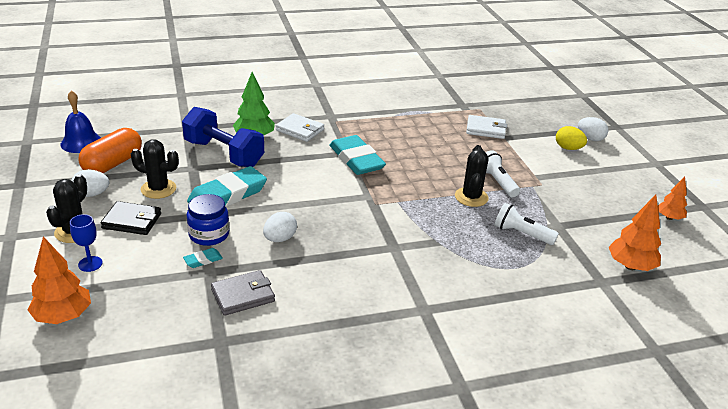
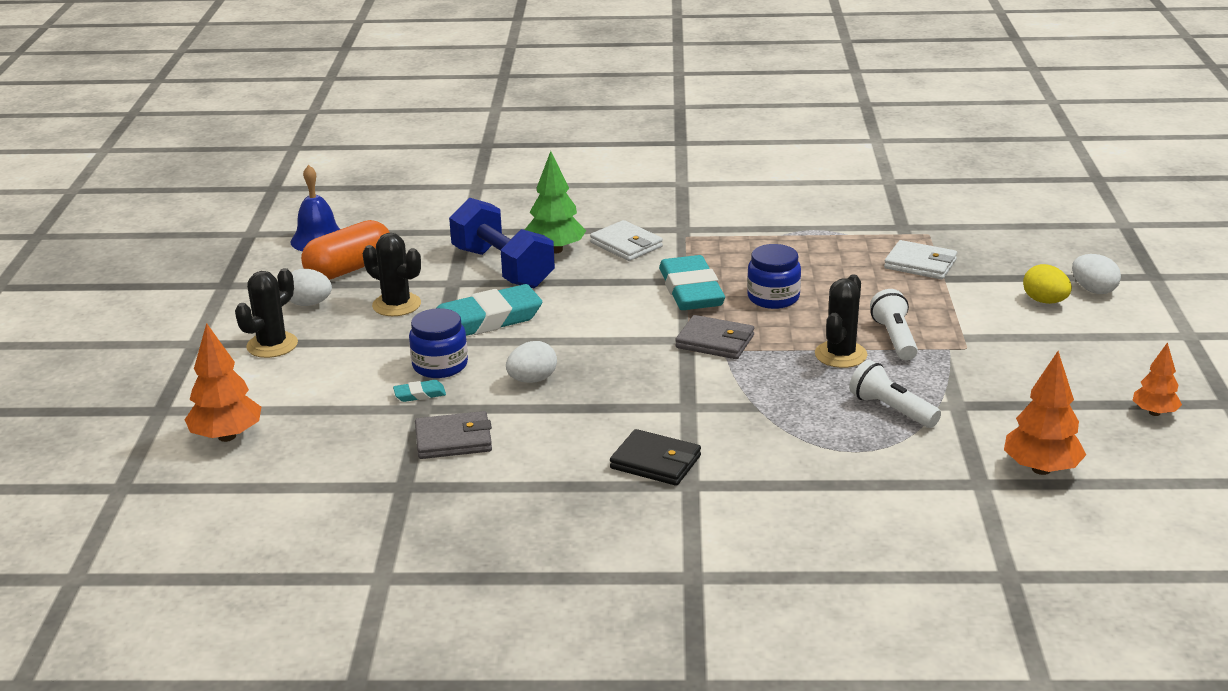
camera: 20 degrees right, 5 degrees down
(90, 264) = (278, 383): blue goblet -> none
(132, 221) = (347, 340): black wallet -> black wallet (655, 462)
(389, 196) = (715, 342): none -> grey wallet
(410, 160) = (773, 297): none -> blue jar

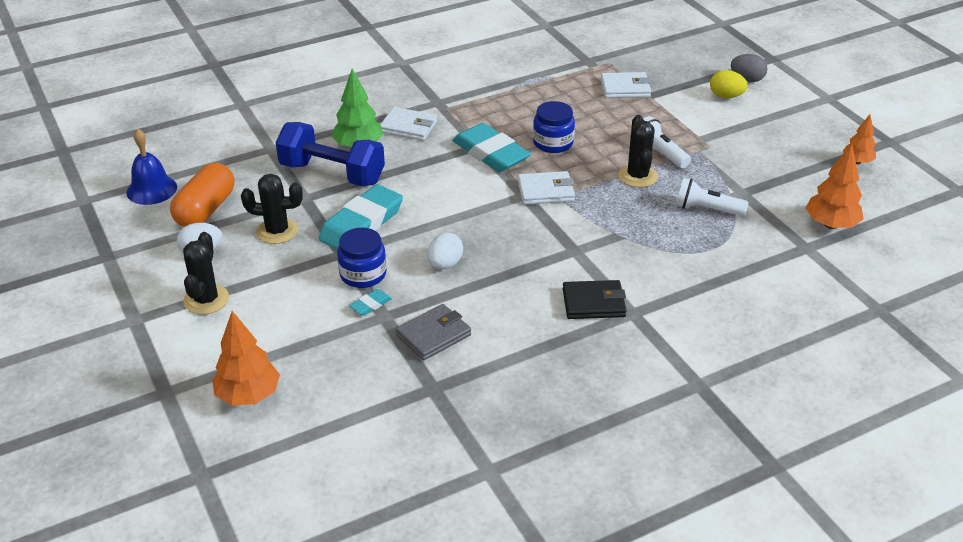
camera: 30 degrees left, 10 degrees up
(715, 342) = (545, 191): grey wallet -> white wallet
(1093, 290) = (747, 79): white egg -> grey egg

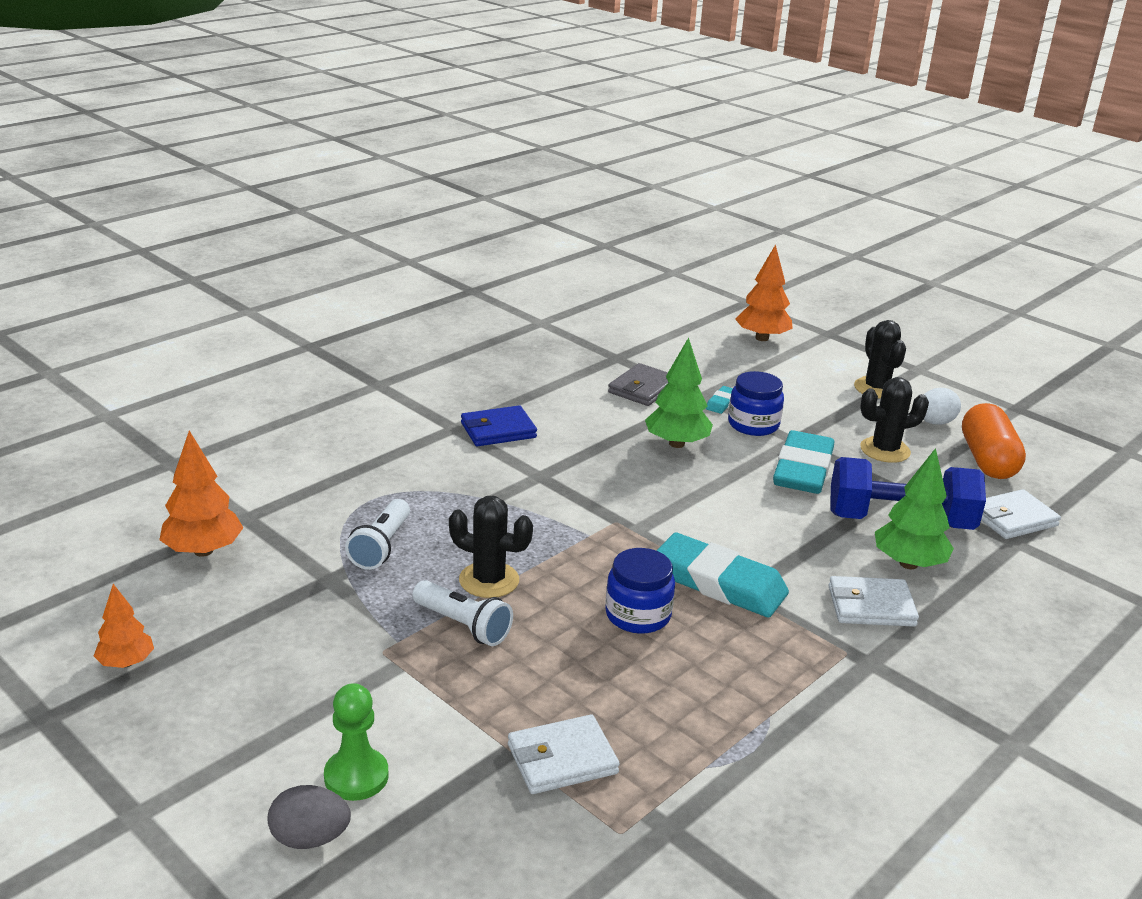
camera: 160 degrees right, 10 degrees down
(151, 189) = (1076, 472): blue bell -> none
(445, 264) = (676, 443): white egg -> green tree
(545, 191) = (609, 539): white wallet -> white wallet (1013, 518)
(593, 303) = (498, 430): black wallet -> blue wallet
(637, 176) = (489, 580): black cactus -> black cactus turned 45 degrees counterclockwise
(706, 209) = (381, 547): white flashlight -> white flashlight turned 105 degrees clockwise
(726, 96) = (356, 776): yellow egg -> green pawn

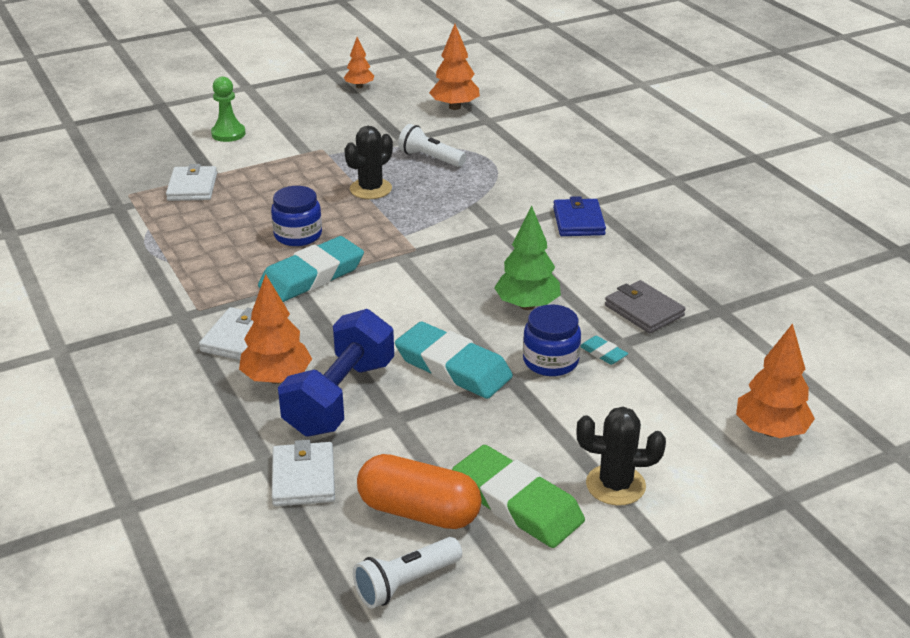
camera: 110 degrees right, 5 degrees up
(310, 838) = (198, 121): grey egg -> none
(463, 625) = (329, 175): white flashlight -> white flashlight (405, 583)
(885, 450) = (469, 436): black cactus -> none
(908, 564) = (277, 378): green tree -> orange tree
(934, 422) = (517, 503): white egg -> green eraser

